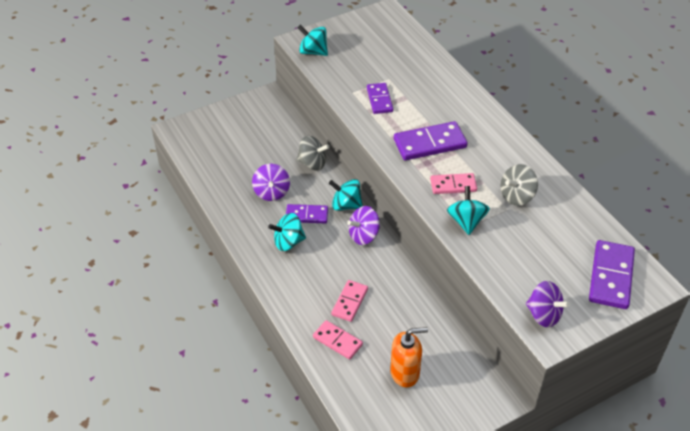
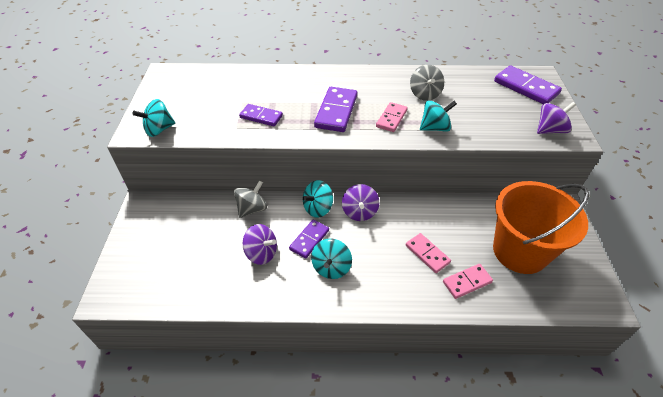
camera: 60 degrees left, 0 degrees up
(405, 373) = (520, 251): orange soap dispenser -> orange bucket
(466, 221) = (435, 128): turquoise spinning top -> turquoise spinning top turned 135 degrees clockwise

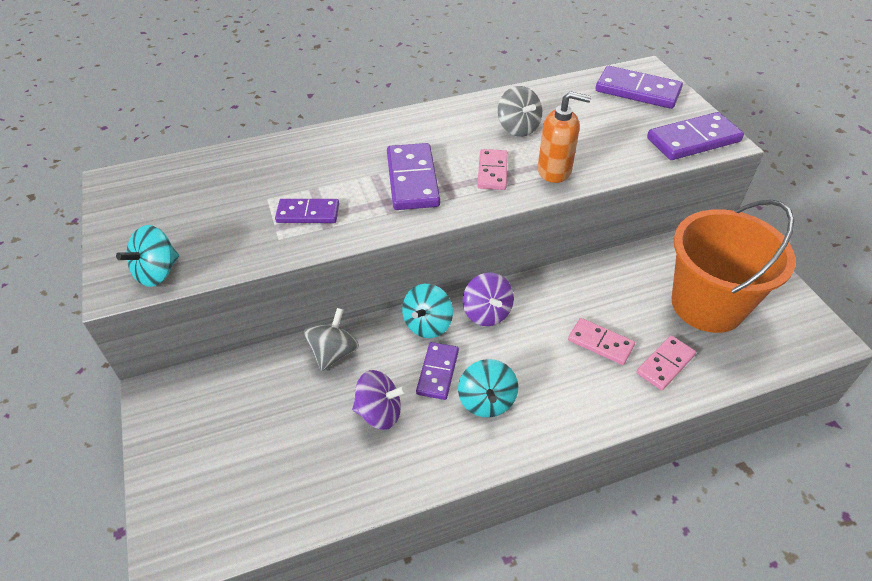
camera: 20 degrees left, 0 degrees up
(435, 128) = (554, 171): turquoise spinning top -> orange soap dispenser
(550, 130) = (693, 140): purple spinning top -> purple domino

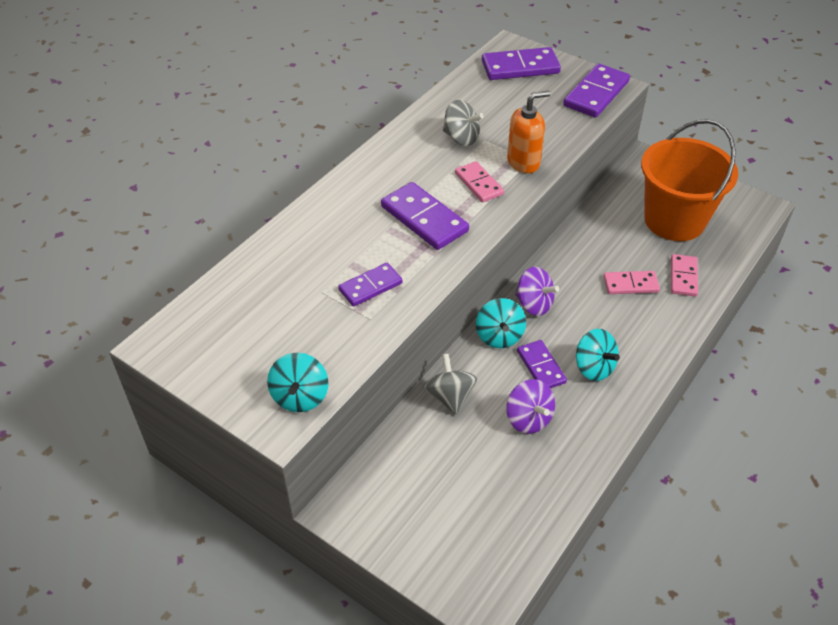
camera: 35 degrees left, 0 degrees up
(379, 412) = (528, 419): purple spinning top -> purple spinning top turned 90 degrees clockwise

